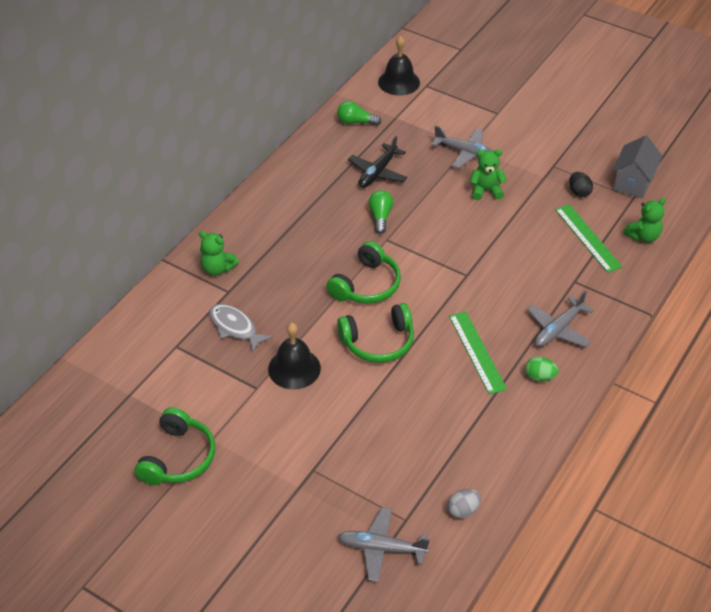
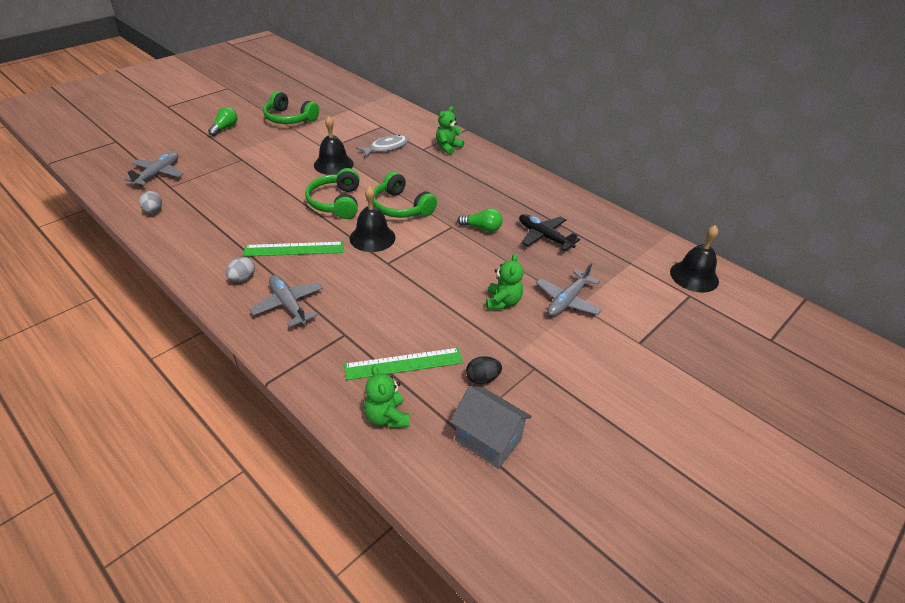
camera: 100 degrees right, 5 degrees down
(356, 122) = (623, 236): green light bulb -> green light bulb (225, 128)
(431, 295) = (372, 237): none -> black bell
(539, 377) = (242, 278): green egg -> grey egg

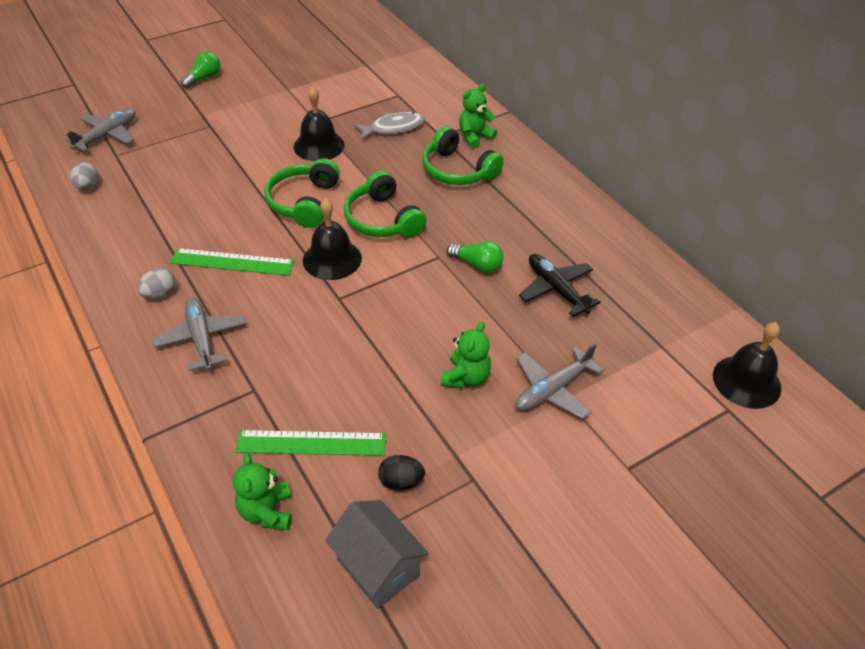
camera: 15 degrees right, 5 degrees up
(289, 118) = (286, 71): green headphones -> green headphones (458, 170)

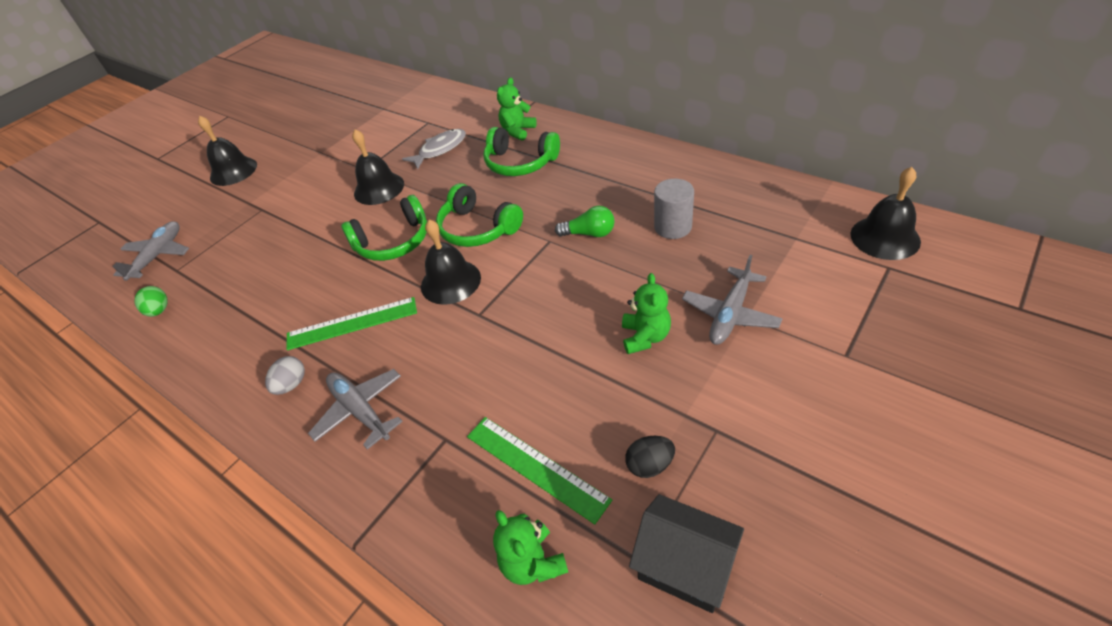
camera: 15 degrees left, 0 degrees up
(87, 186) = (159, 311): grey egg -> green egg
(204, 78) = (233, 171): green light bulb -> black bell
(304, 202) = (393, 242): green headphones -> green headphones turned 105 degrees counterclockwise
(311, 443) = (536, 467): green ruler -> green ruler turned 60 degrees clockwise
(378, 567) = (684, 566): grey house -> black house
(556, 289) = (673, 227): black plane -> grey cylinder

